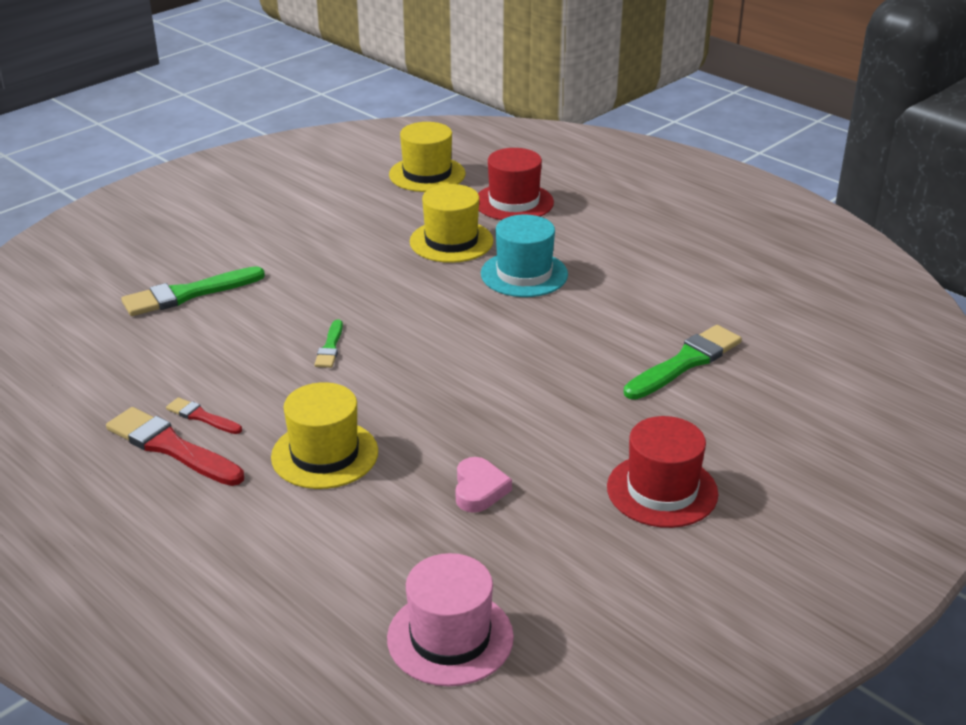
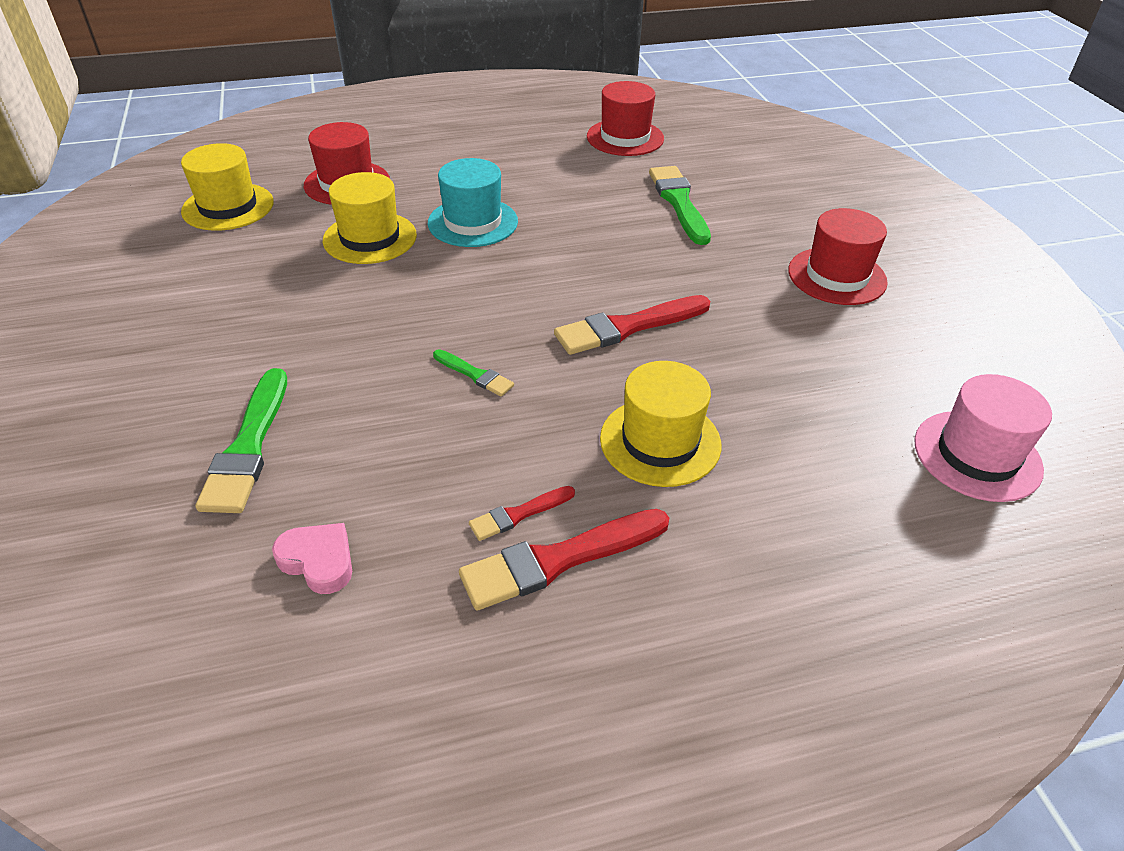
camera: 60 degrees left, 10 degrees up
(455, 395) = (627, 327): none -> red brush
(479, 489) = (779, 365): pink heart -> pink heart (318, 561)
(769, 296) = (625, 137): none -> red hat

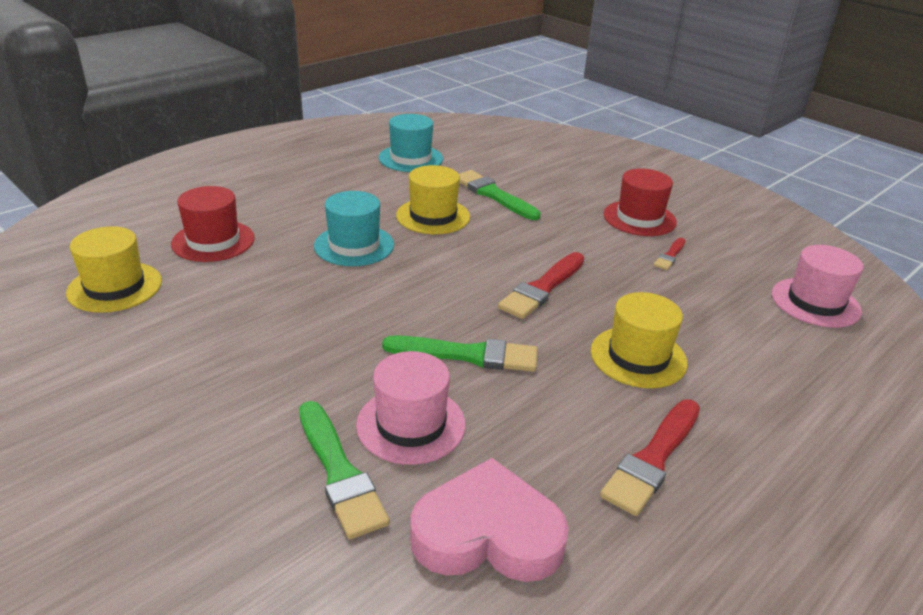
camera: 30 degrees left, 10 degrees down
(318, 561) = (487, 534): pink heart -> pink heart, size x1.96
(352, 425) = (411, 424): none -> pink hat
(370, 238) = (278, 278): yellow hat -> yellow hat (433, 216)
(475, 374) = (468, 355): green brush -> green brush, size x1.86
(518, 514) = (597, 440): red brush -> red brush (670, 256)
(625, 137) = (410, 158): red hat -> turquoise hat

